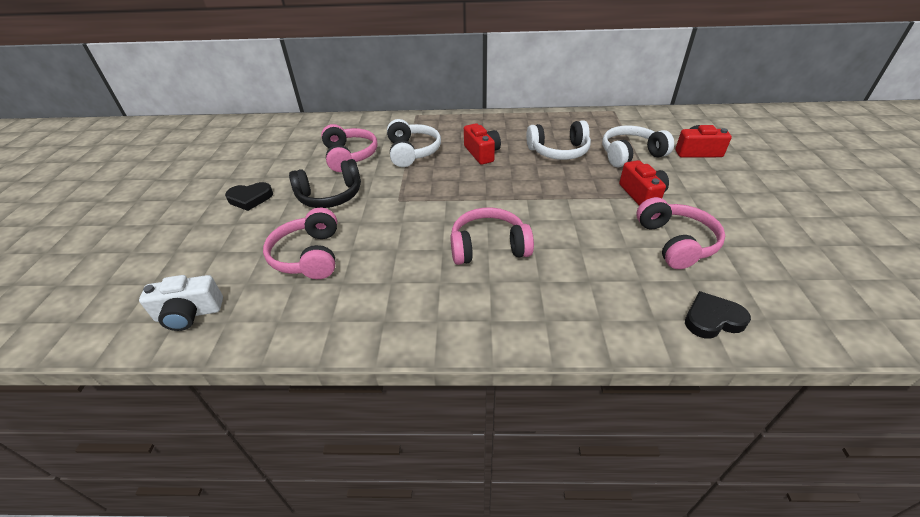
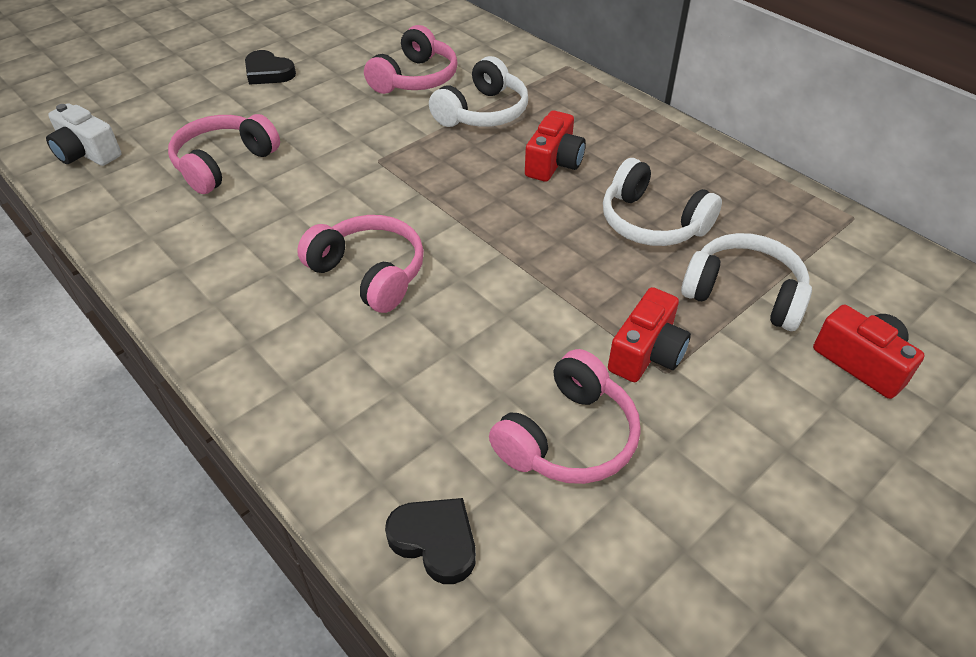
camera: 45 degrees right, 5 degrees up
(330, 196) = (330, 113): black headphones -> none

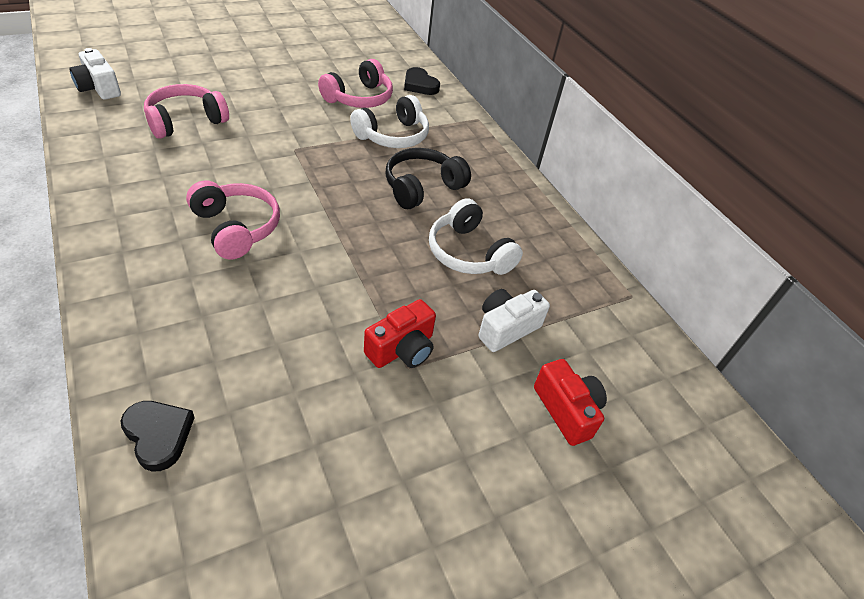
camera: 10 degrees right, 0 degrees up
(268, 72) = (257, 66): black heart -> black heart (419, 85)
(554, 163) = (422, 187): red camera -> black headphones
(568, 437) = (303, 392): pink headphones -> none
(744, 294) = (506, 328): white headphones -> white camera

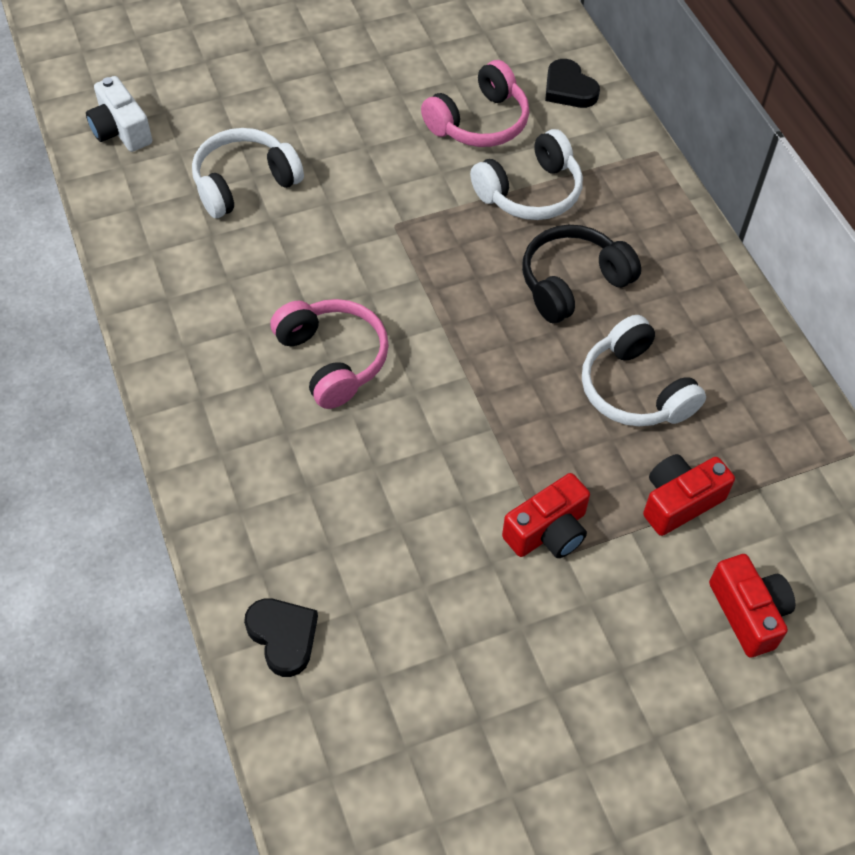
camera: 10 degrees right, 10 degrees up
(186, 121) = (244, 183): pink headphones -> white headphones
(506, 328) = (679, 502): white camera -> red camera

